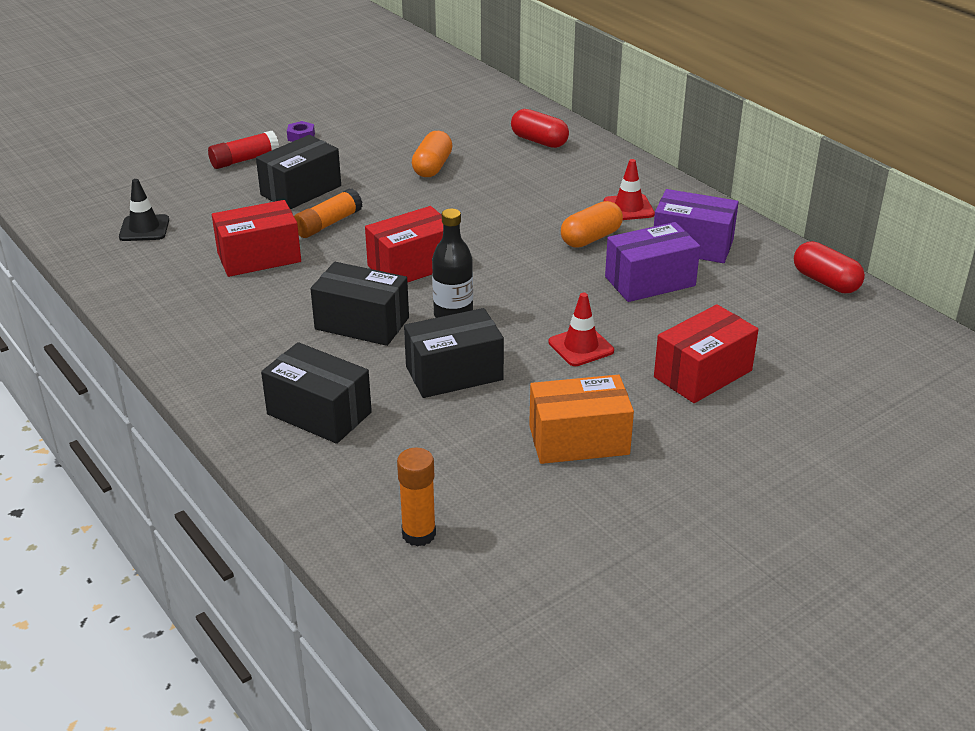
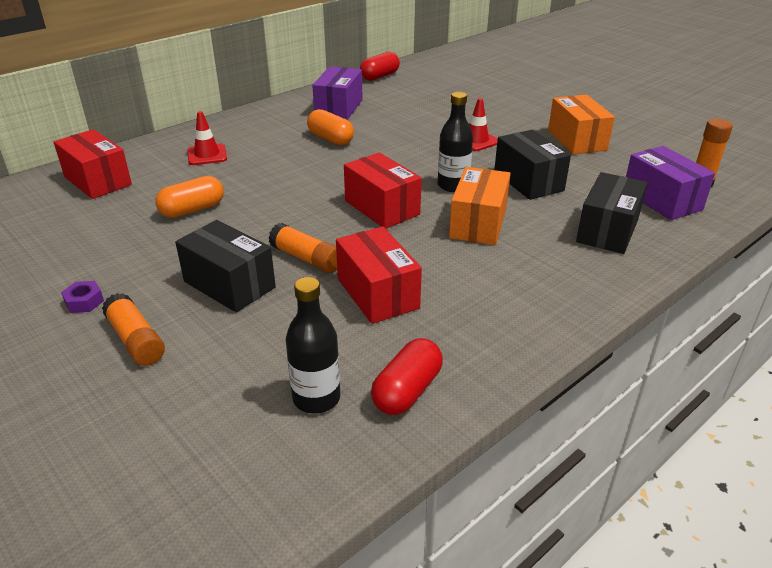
camera: 95 degrees left, 0 degrees up
(144, 228) = (316, 398): black traffic cone -> black bottle
(244, 160) = (136, 340): red glue stick -> orange glue stick
(362, 323) = (478, 223): black box -> orange box
(432, 167) = (192, 210): orange capsule -> orange capsule turned 45 degrees counterclockwise
(539, 141) = (154, 161): red capsule -> red capsule (407, 391)
(628, 208) = (284, 126): red traffic cone -> red traffic cone (207, 155)
(650, 281) = (389, 120): purple box -> purple box (661, 200)
(703, 374) = (491, 108): red box -> red box (98, 181)

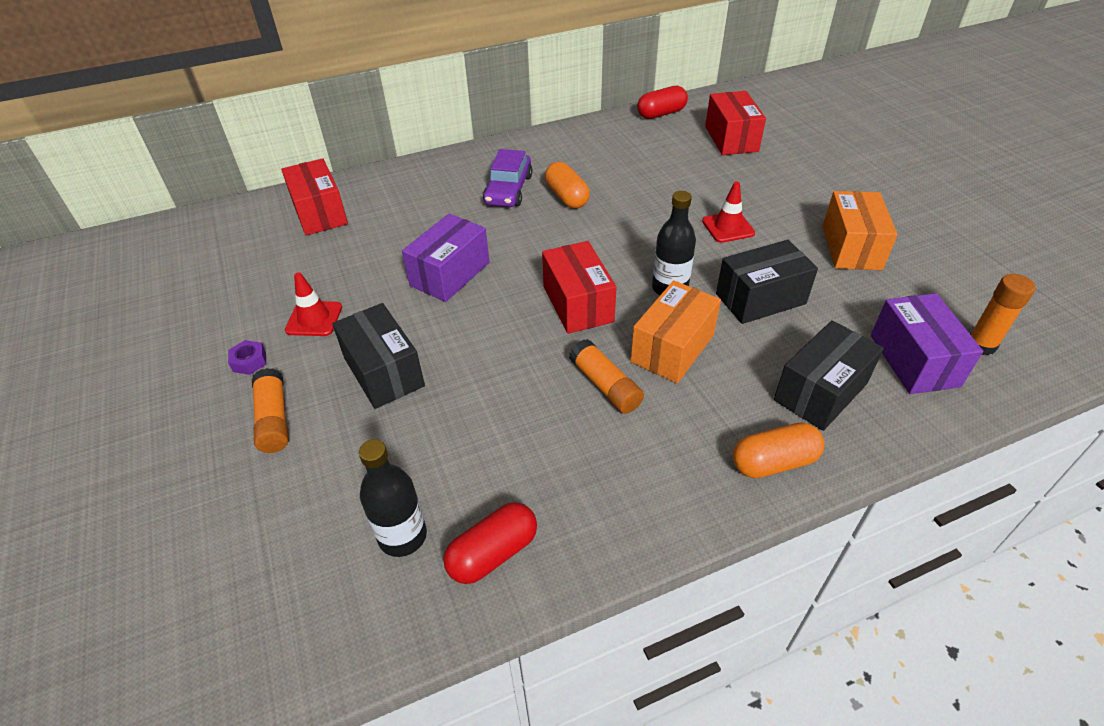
camera: 20 degrees right, 10 degrees up
(192, 210) = (390, 268): orange capsule -> orange capsule (773, 462)
(207, 155) = (433, 197): red traffic cone -> red traffic cone (314, 319)
(275, 141) = (508, 190): none -> purple car
(306, 258) = (471, 355): orange glue stick -> orange glue stick (605, 385)
(339, 108) = (595, 154): purple box -> purple box (450, 274)
(377, 293) = (521, 419): red box -> red box (731, 139)
(528, 181) = (760, 299): black box -> black box turned 75 degrees clockwise

